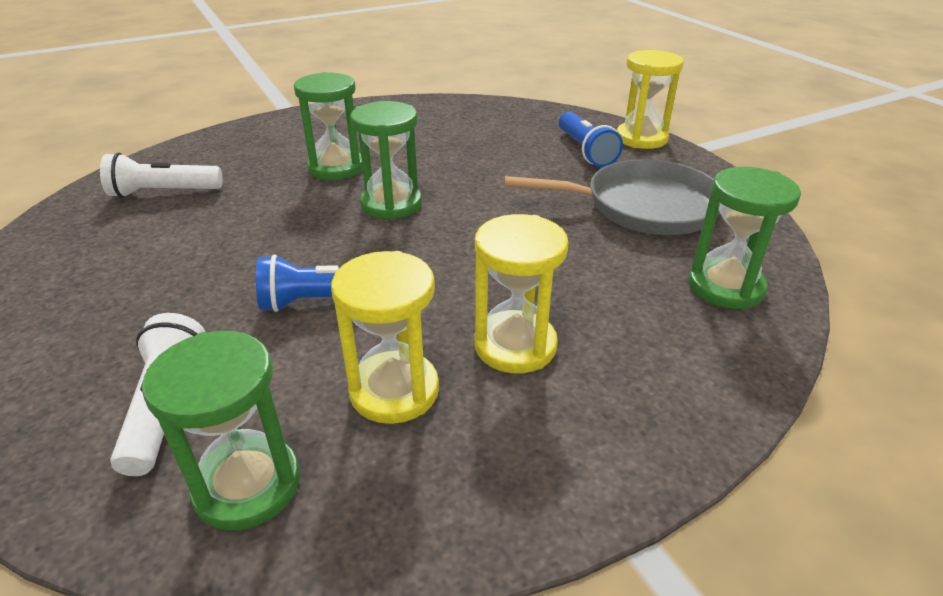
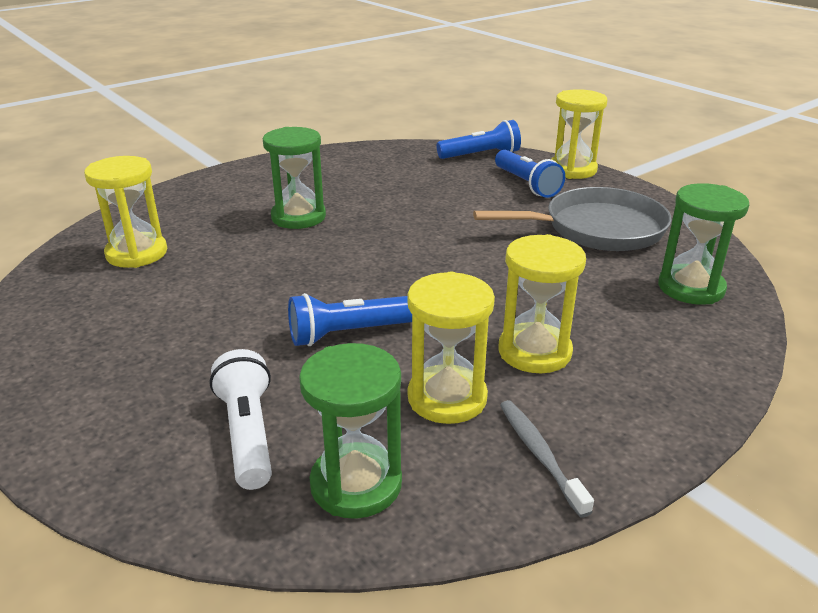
camera: 10 degrees left, 5 degrees down
(164, 192) = (137, 253): white flashlight -> yellow hourglass
(391, 204) = (368, 245): green hourglass -> none
(468, 478) = (539, 455): none -> grey toothbrush
(549, 116) = (480, 155): none -> blue flashlight

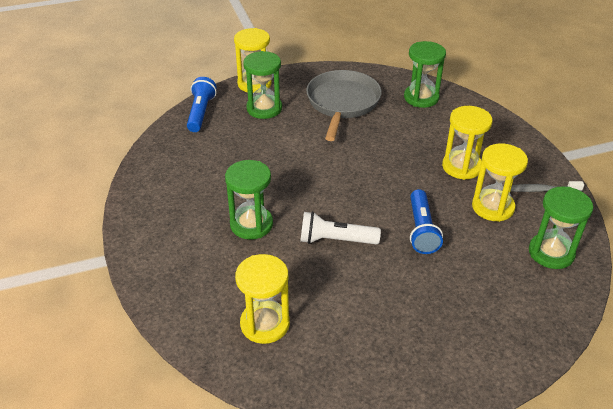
camera: 70 degrees left, 10 degrees up
(248, 434) = (506, 286): white flashlight -> white flashlight (336, 240)
(526, 184) = (264, 108): blue flashlight -> green hourglass

